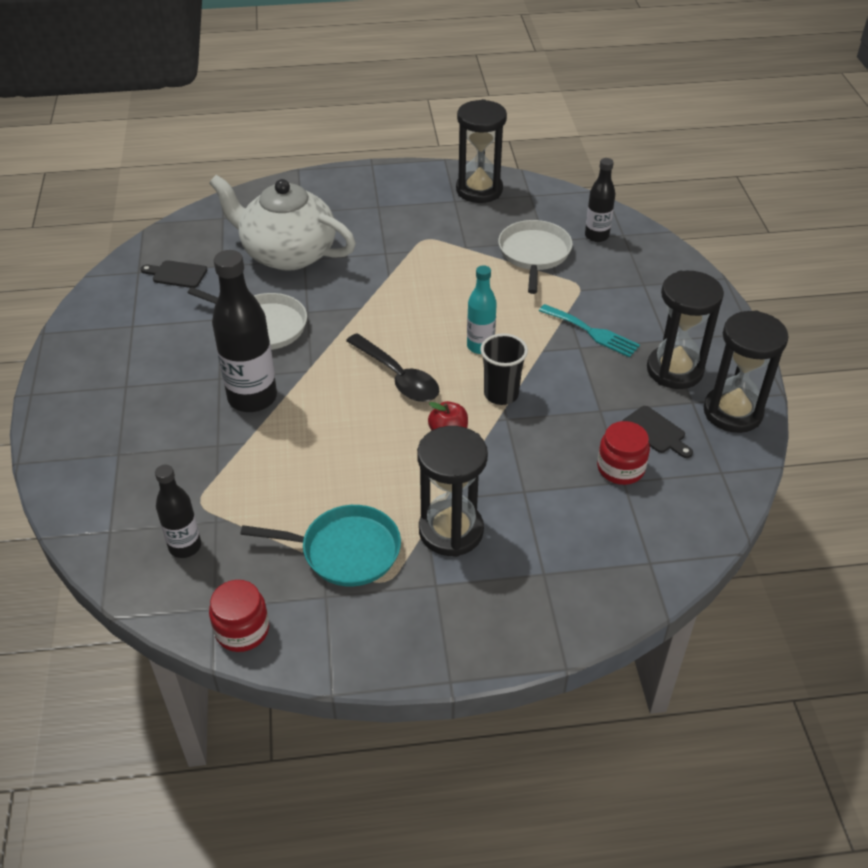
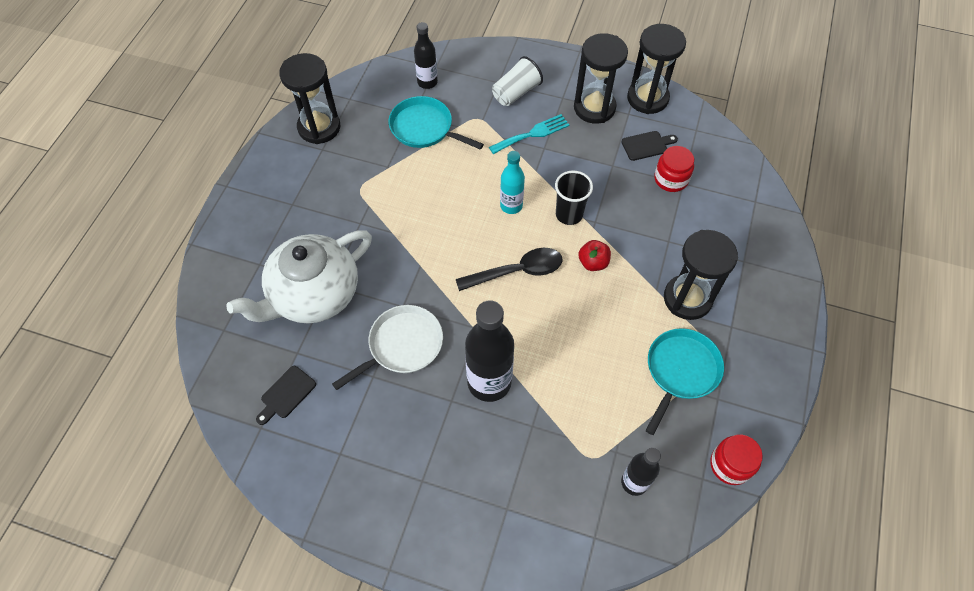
camera: 65 degrees left, 15 degrees up
(534, 254) = (424, 128): white pan -> turquoise pan
(640, 302) = (516, 92): none -> white cup

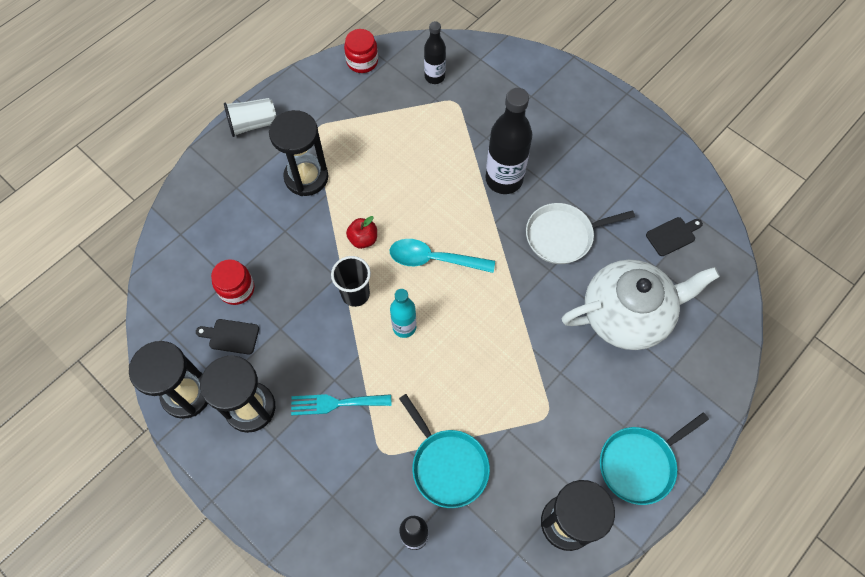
camera: 155 degrees left, 5 degrees up
(516, 92) = (321, 470): white cup -> white cup (253, 124)
(517, 271) = (434, 259): black spoon -> turquoise spoon
(681, 371) = (352, 129): turquoise pan -> turquoise pan (639, 464)

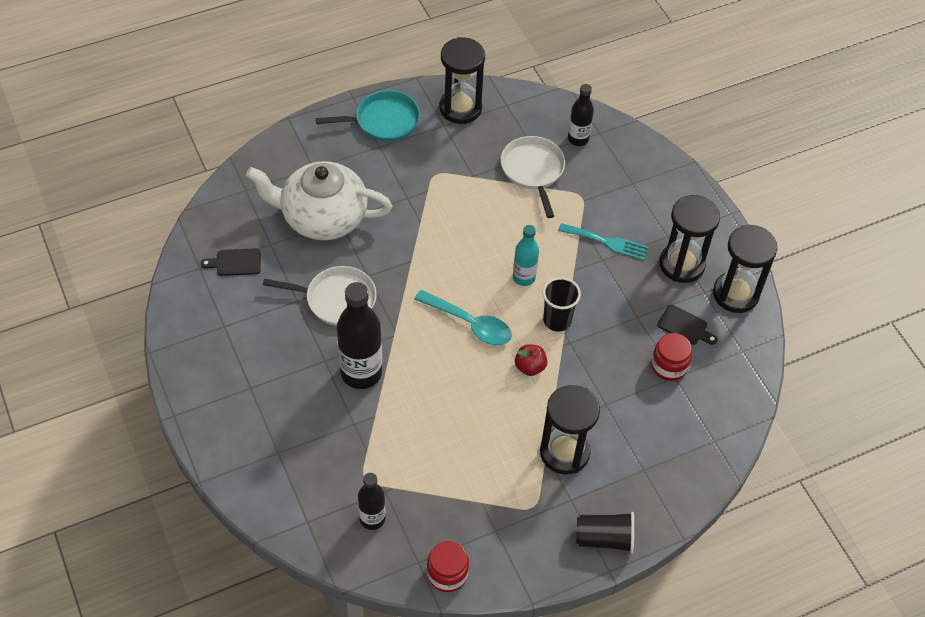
camera: 160 degrees left, 10 degrees down
(253, 124) = (604, 539): white cup -> black cup
(447, 465) = (533, 170): turquoise pan -> white pan

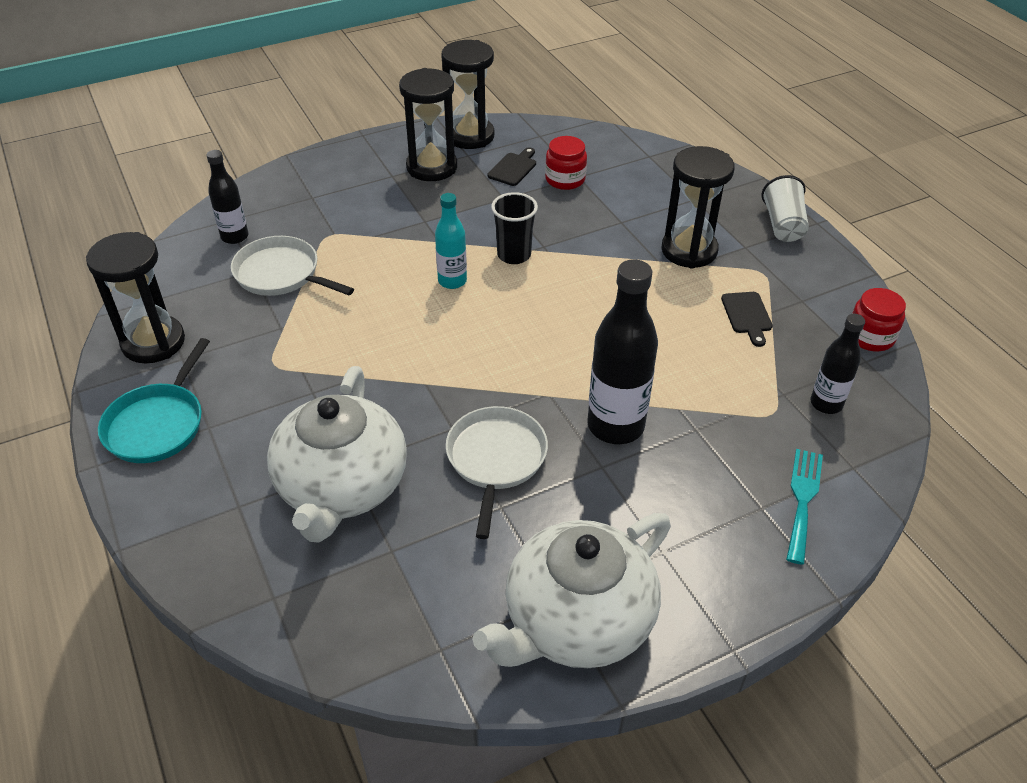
camera: 90 degrees left, 10 degrees down
(207, 335) = (576, 621): none -> white teapot
(235, 262) = (429, 596): black cutting board -> black cutting board (747, 315)
(384, 121) = (157, 424): turquoise pan -> turquoise pan turned 150 degrees counterclockwise
(470, 324) = (525, 325): turquoise spoon -> none
(530, 367) = (582, 276): red apple -> none
(533, 170) = (281, 274): white pan -> white pan turned 45 degrees clockwise
(604, 539) = (783, 225): black cup -> white cup
(607, 242) = (399, 217): turquoise fork -> turquoise fork (803, 499)

